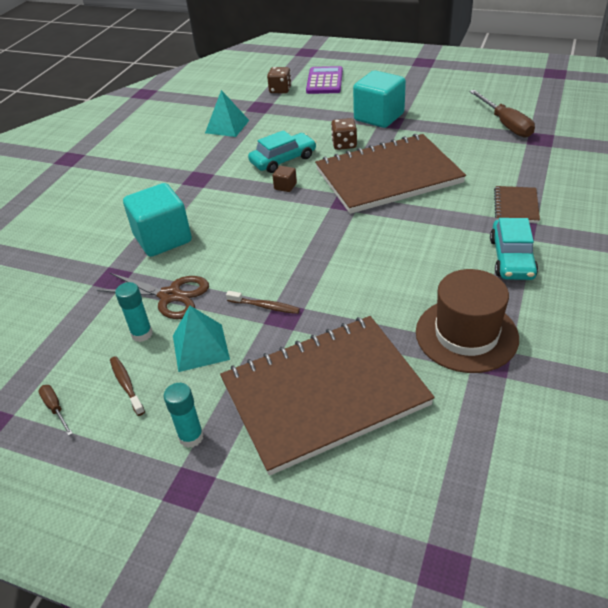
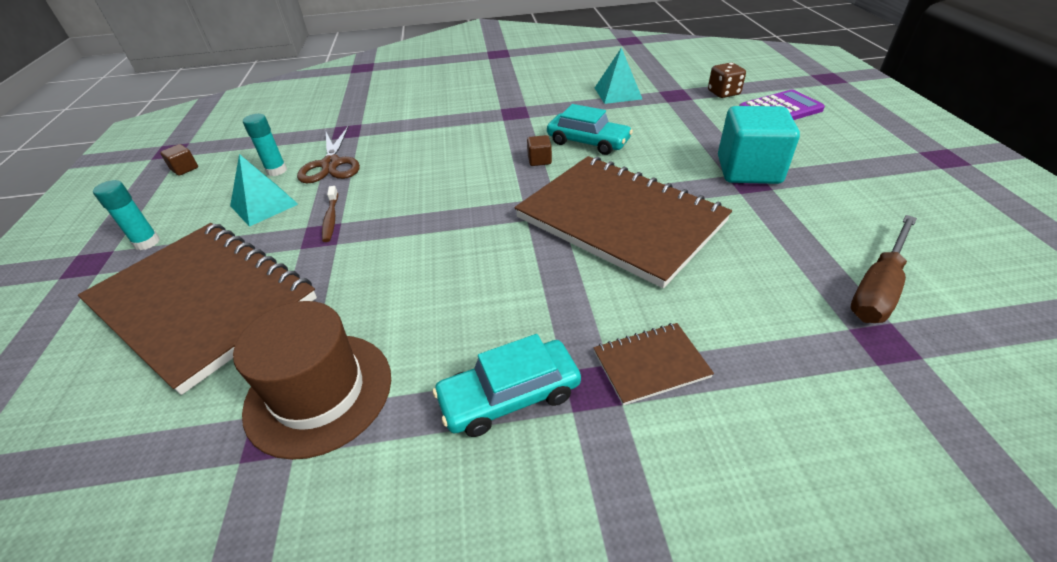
camera: 60 degrees right, 0 degrees up
(55, 408) = (185, 169): brown screwdriver -> brown cube
(126, 385) = (212, 187): brown toothbrush -> none
(163, 239) = (411, 131): turquoise cube -> none
(344, 144) = (657, 167): brown dice -> none

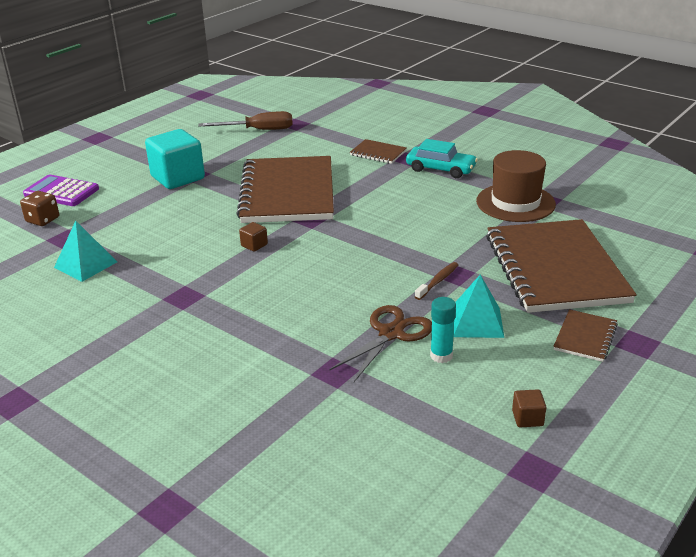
camera: 135 degrees left, 10 degrees down
(147, 242) = (585, 337): turquoise glue stick -> brown notebook
(588, 142) = (201, 239): turquoise car -> none

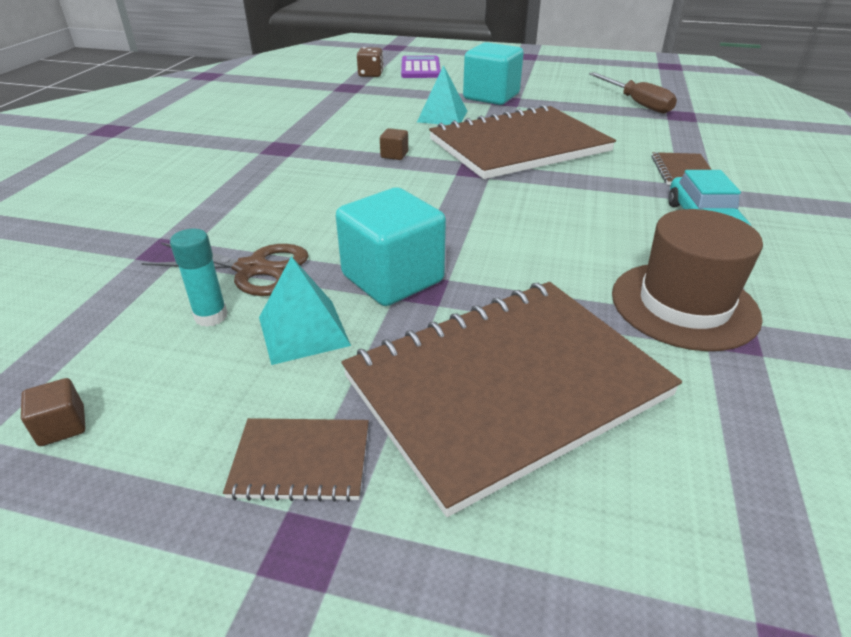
camera: 65 degrees right, 5 degrees up
(85, 264) = (312, 103): turquoise pyramid -> turquoise pyramid (442, 116)
(438, 281) = (392, 279): brown toothbrush -> turquoise cube

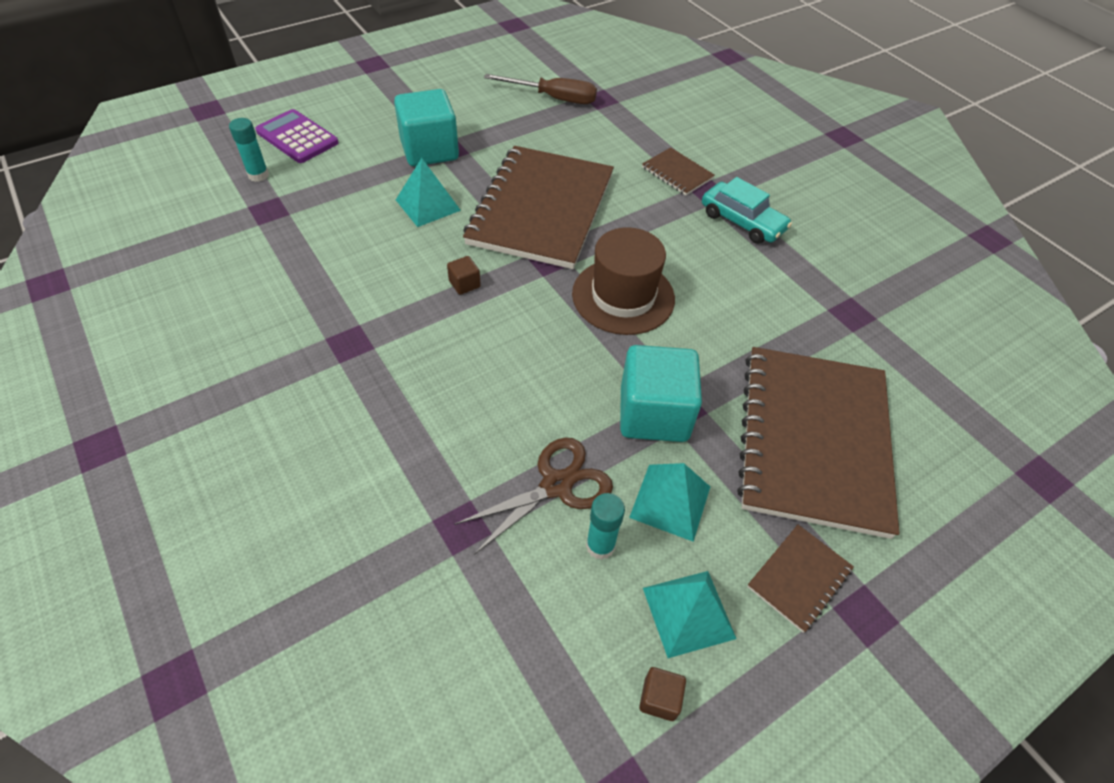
camera: 50 degrees left, 15 degrees up
(181, 400) = (688, 612): none -> turquoise pyramid
(370, 74) = (258, 175): brown dice -> turquoise glue stick
(684, 305) = (812, 307): brown hat -> brown hat (623, 296)

